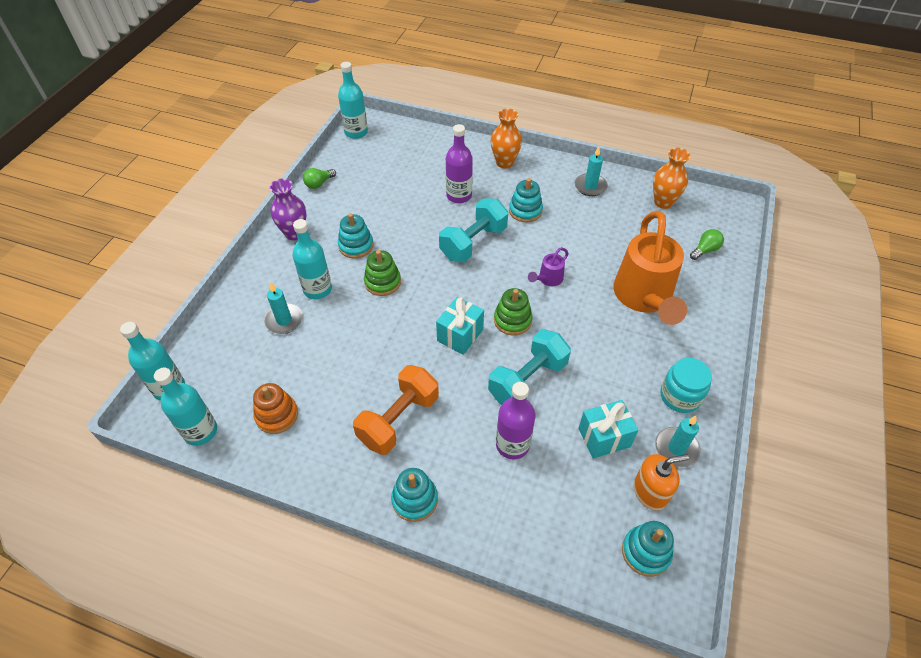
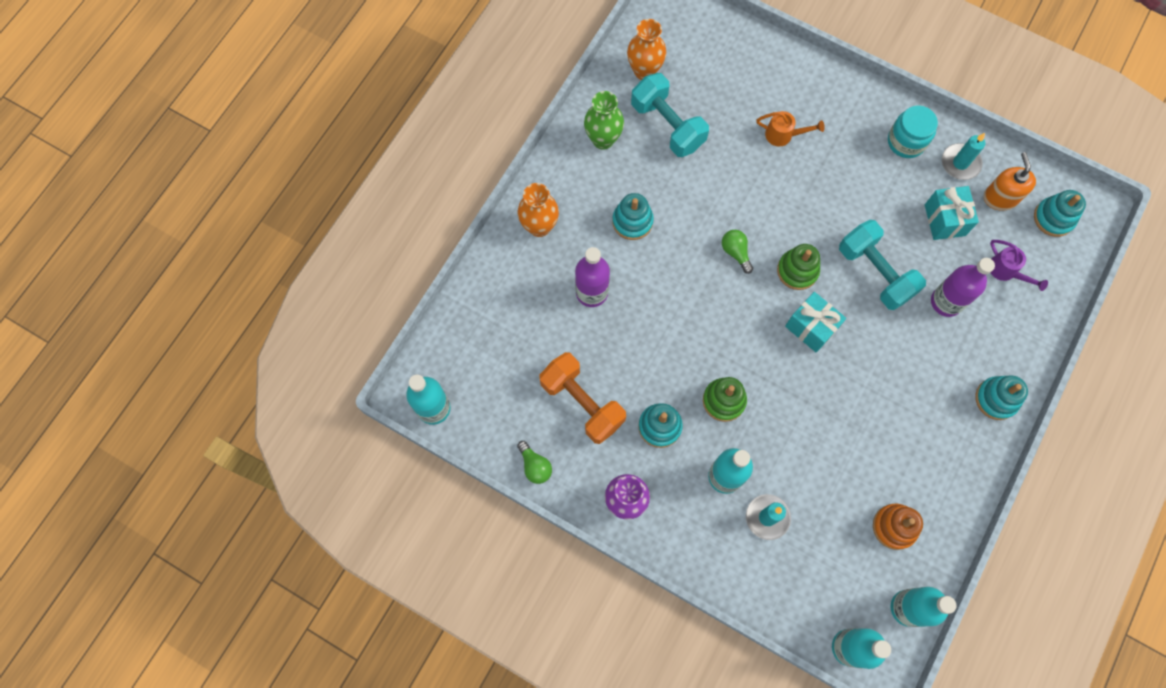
camera: 80 degrees left, 20 degrees up
(399, 420) = (910, 403): orange dumbbell -> orange dumbbell (582, 403)
(473, 243) = (676, 290): turquoise dumbbell -> turquoise dumbbell (667, 125)
(548, 279) = (744, 222): purple watering can -> purple watering can (1006, 271)
(590, 186) = (603, 139): turquoise candle -> green vase
(644, 298) = (783, 135): orange watering can -> orange watering can, size x0.42
(705, 250) = (725, 55): green light bulb -> green light bulb (735, 252)

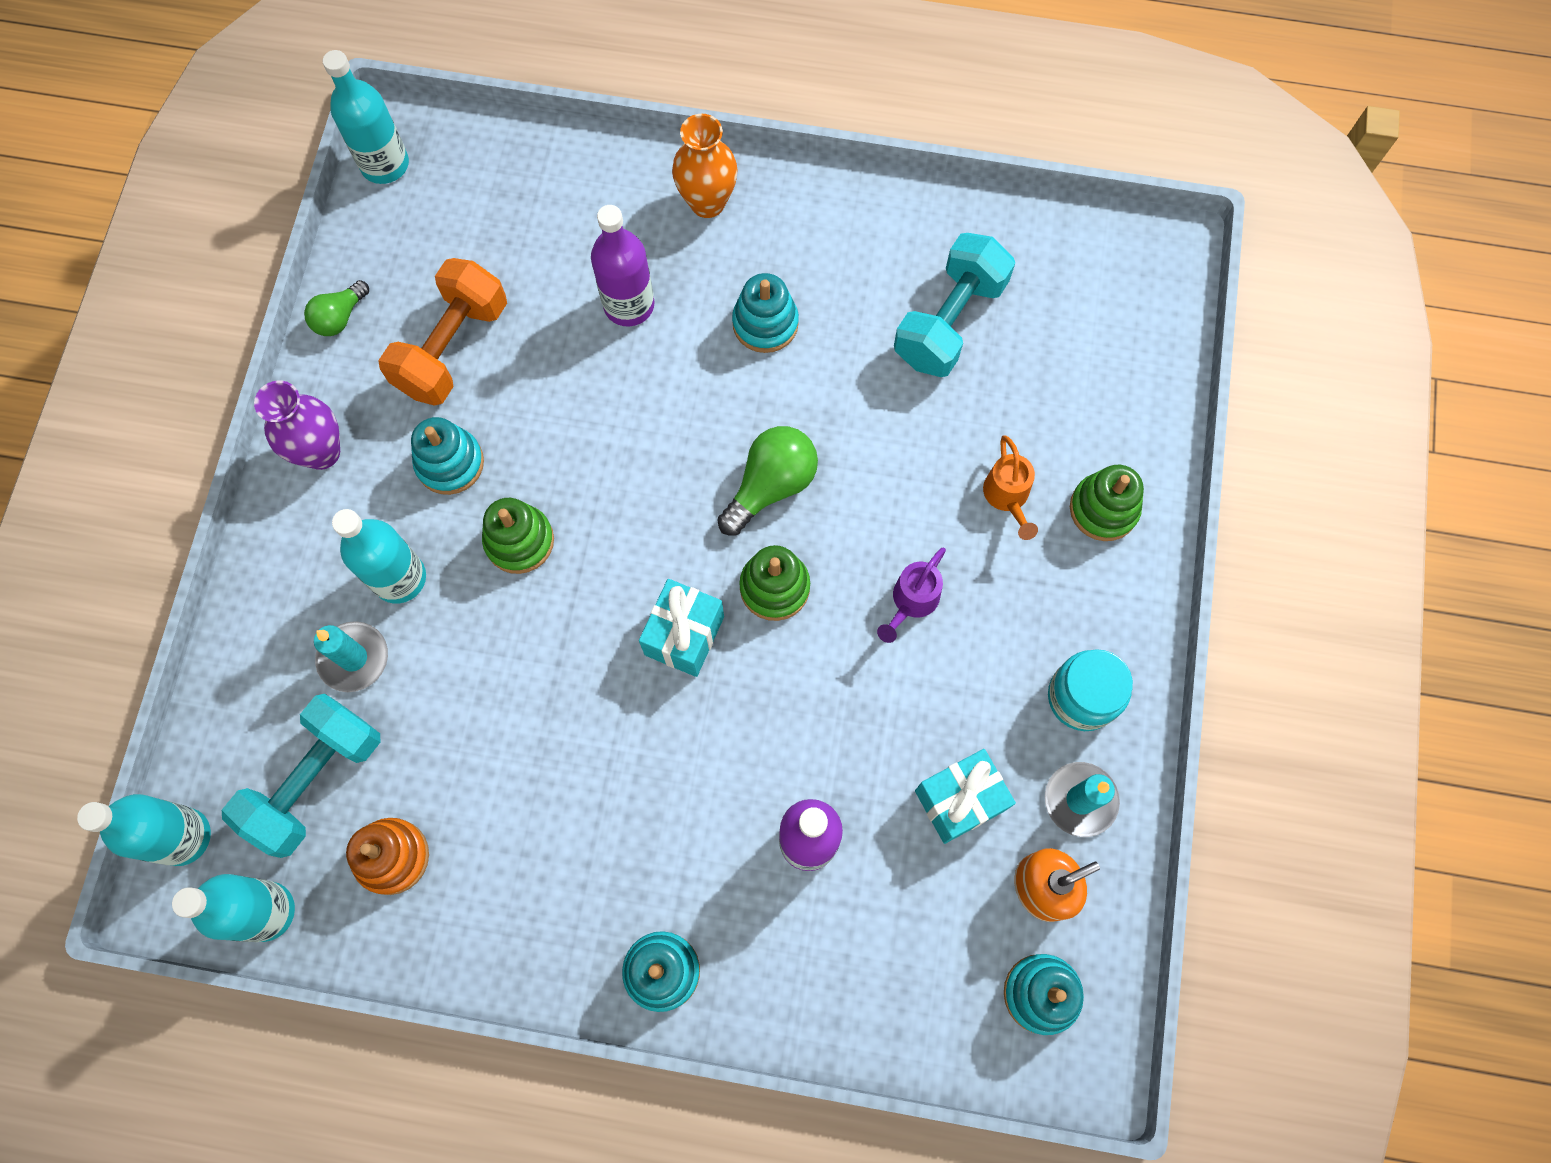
camera: 70 degrees right, 0 degrees up
(603, 139) = (885, 240): green vase -> none
(644, 71) = (1030, 260): orange vase -> none
(735, 252) = (771, 486): green light bulb -> green light bulb, size x1.61
(805, 92) = (1103, 509): none -> green stacking toy
(875, 272) = (817, 710): turquoise dumbbell -> turquoise dumbbell (316, 780)
(1006, 271) = (904, 931): purple watering can -> purple watering can (911, 601)

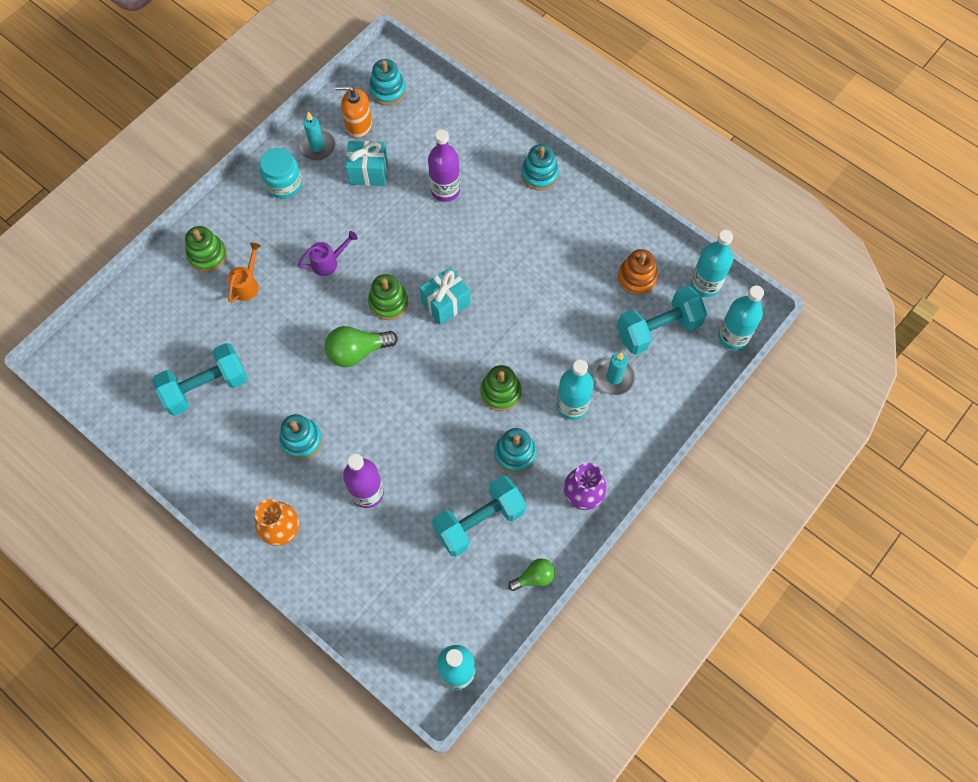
camera: 150 degrees left, 5 degrees down
(452, 348) = (479, 521): orange dumbbell -> turquoise dumbbell

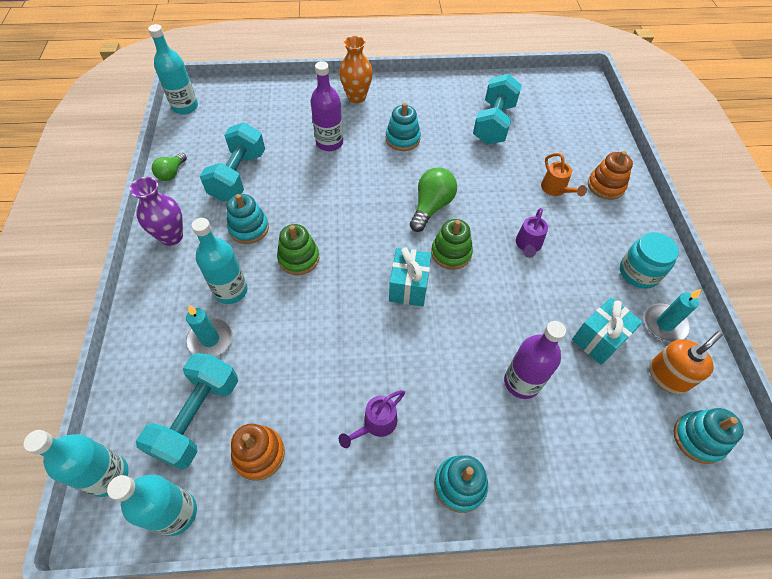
camera: 135 degrees right, 10 degrees down
(207, 255) = (605, 186): green stacking toy -> orange stacking toy
(555, 239) = (376, 424): none -> purple watering can

